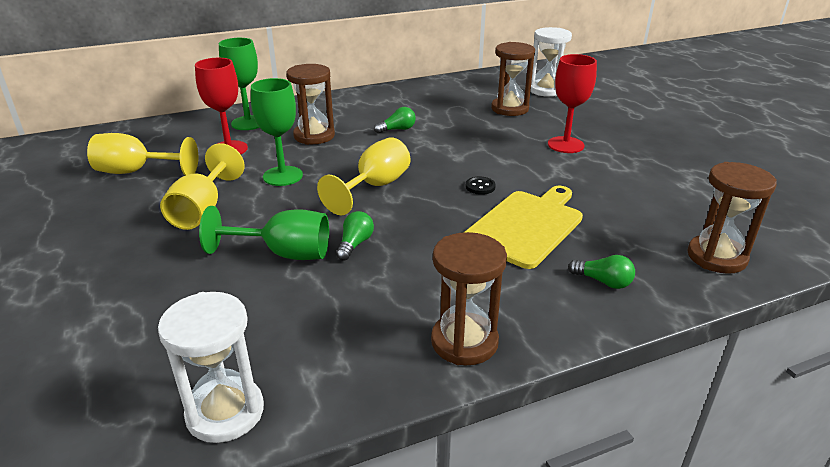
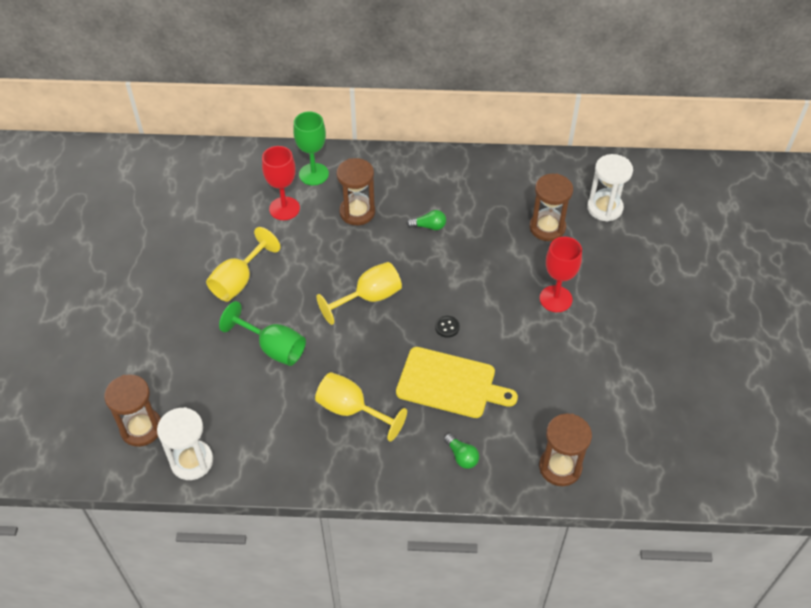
camera: 25 degrees right, 20 degrees up
(136, 172) = (209, 216): yellow goblet -> yellow goblet (351, 410)
(282, 176) = (309, 259): green goblet -> none
(355, 244) = (322, 356): green light bulb -> none
(464, 342) = (341, 467): brown hourglass -> brown hourglass (141, 428)
(526, 226) = (450, 384): yellow cutting board -> yellow cutting board turned 45 degrees clockwise

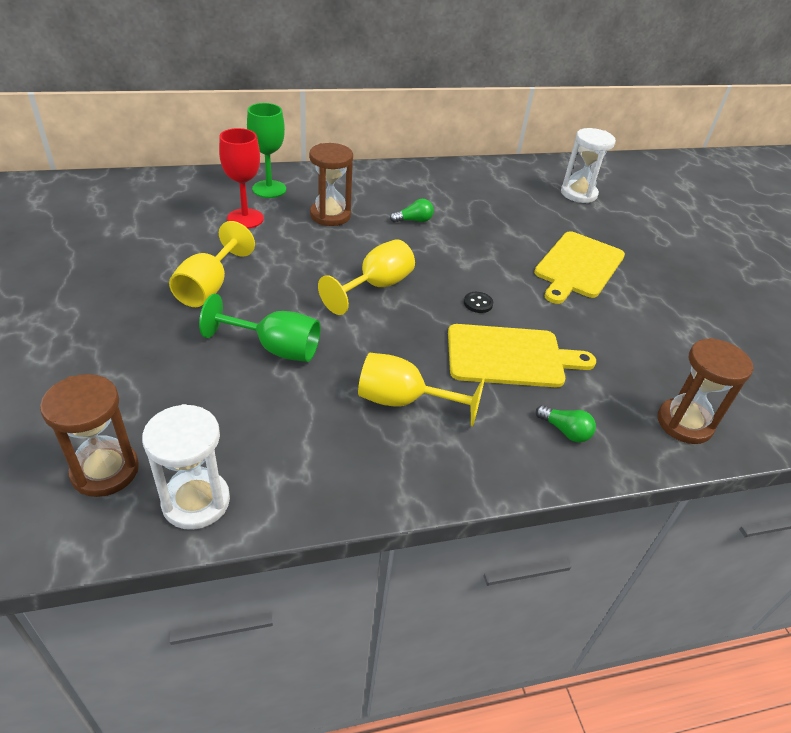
camera: 20 degrees left, 10 degrees down
(547, 227) = (534, 212): brown hourglass -> none
(555, 299) = (578, 266): red goblet -> yellow cutting board

